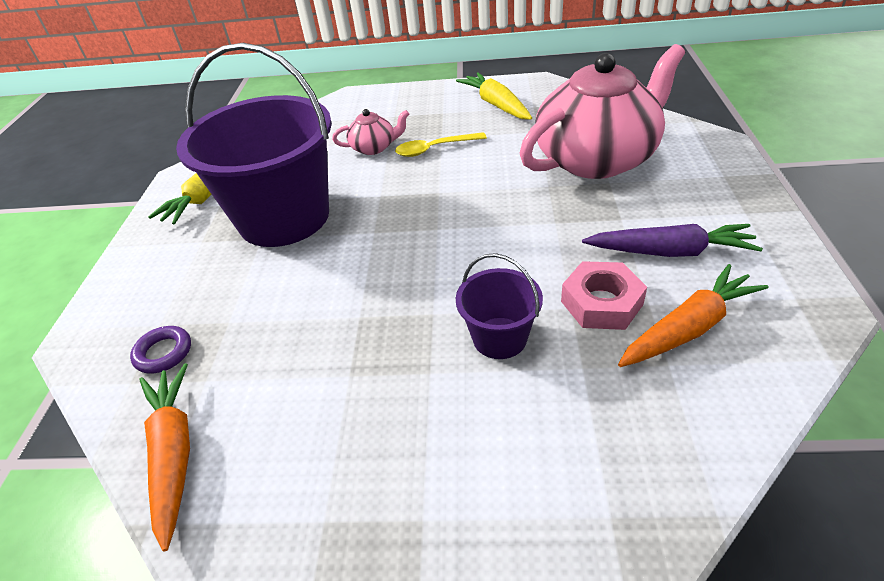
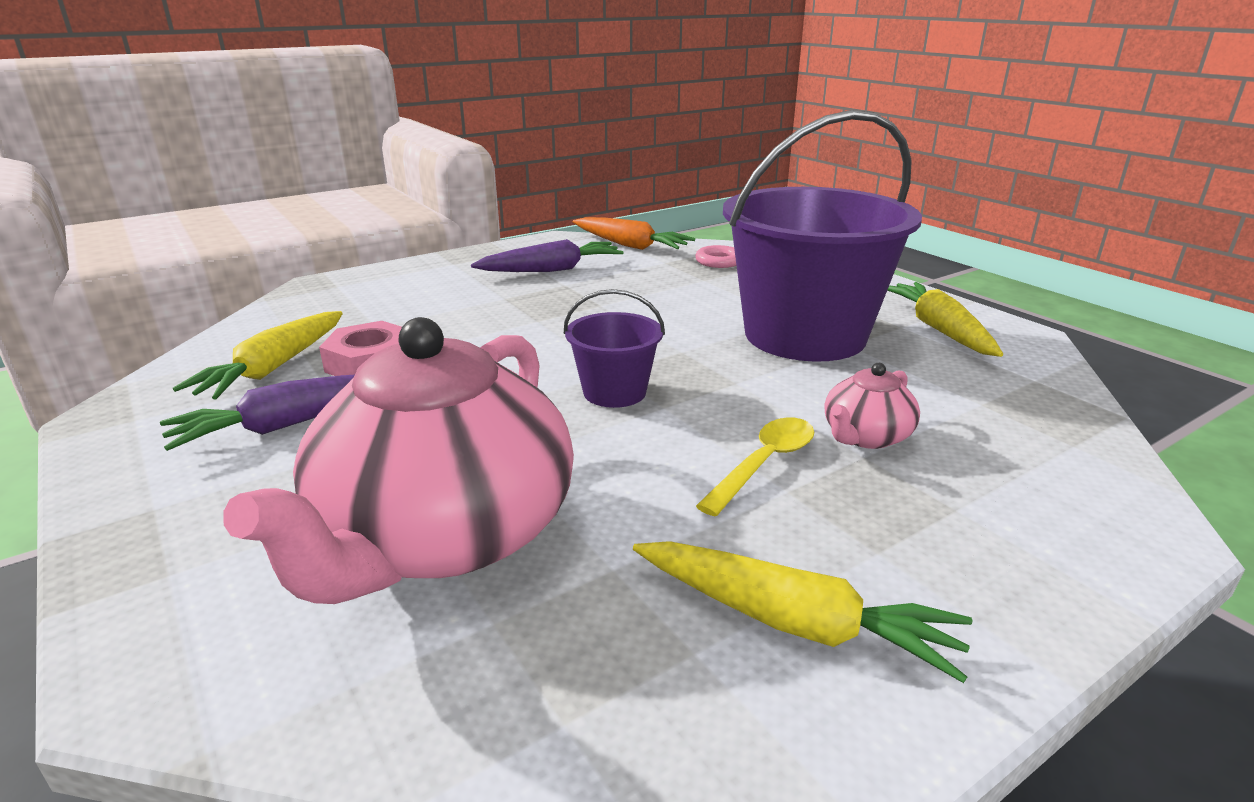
camera: 140 degrees right, 15 degrees down
(163, 353) = (719, 261): purple ring -> pink ring
(328, 422) = (551, 270): none -> purple carrot
(499, 338) = (461, 322): purple bucket -> purple bucket (614, 392)
(689, 328) = (274, 368): orange carrot -> yellow carrot

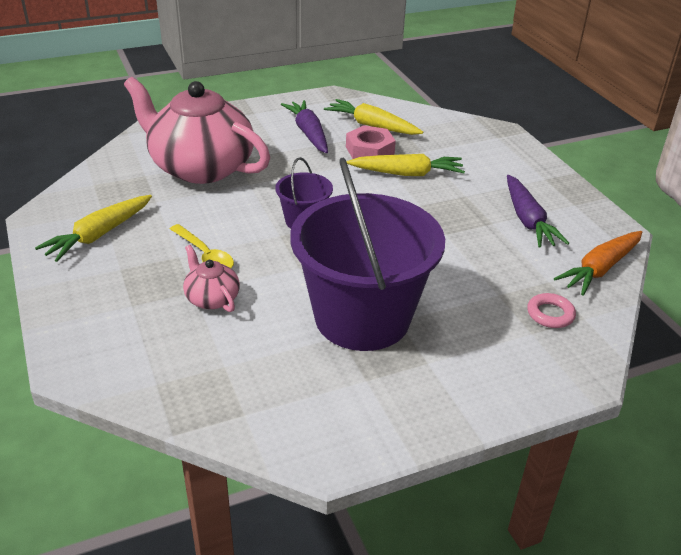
camera: 100 degrees right, 10 degrees up
(939, 329) = (353, 401): yellow carrot -> yellow carrot (407, 173)

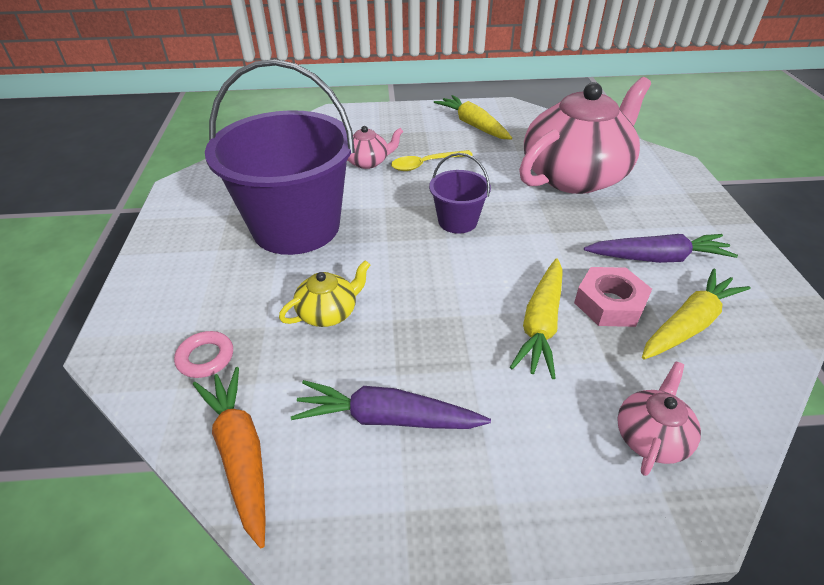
camera: 110 degrees right, 5 degrees up
(460, 265) = (328, 312): none -> yellow teapot
(468, 139) = (651, 436): none -> pink teapot

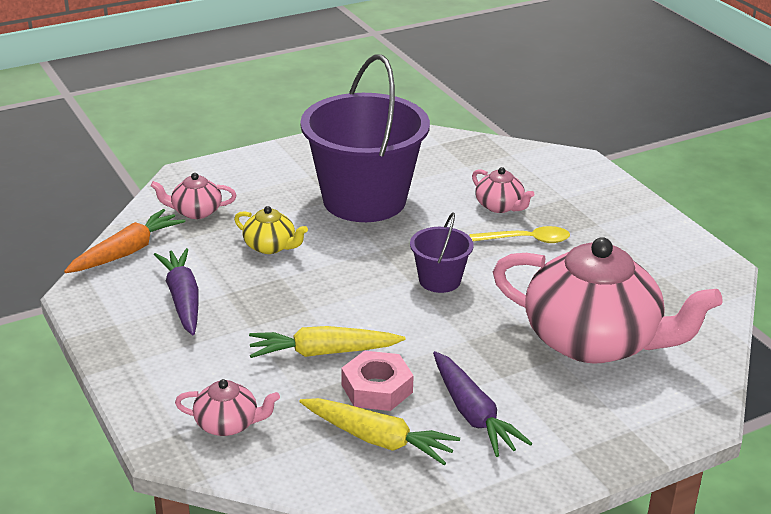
camera: 65 degrees right, 10 degrees down
(205, 358) = (195, 212): pink ring -> pink teapot
(426, 164) = (526, 240): yellow spoon -> yellow spoon turned 135 degrees clockwise
(473, 125) = (644, 251): yellow carrot -> none

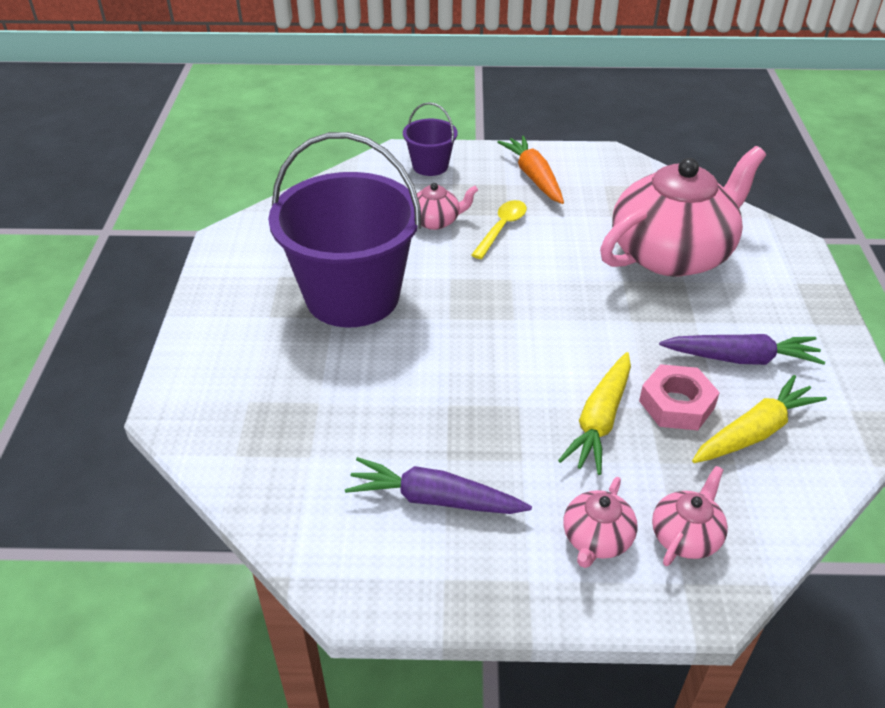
camera: 60 degrees left, 10 degrees up
(127, 252) = (297, 520): orange carrot -> orange carrot (534, 177)
(195, 212) = (261, 429): pink teapot -> pink teapot (596, 539)
(270, 246) = (383, 392): yellow teapot -> none
(439, 280) = (529, 301): purple bucket -> purple bucket (430, 166)

